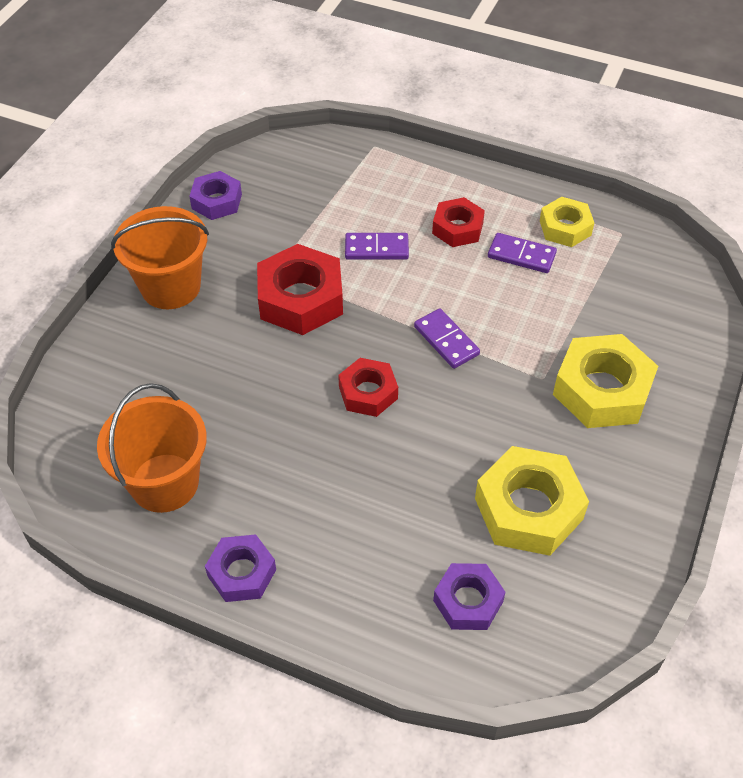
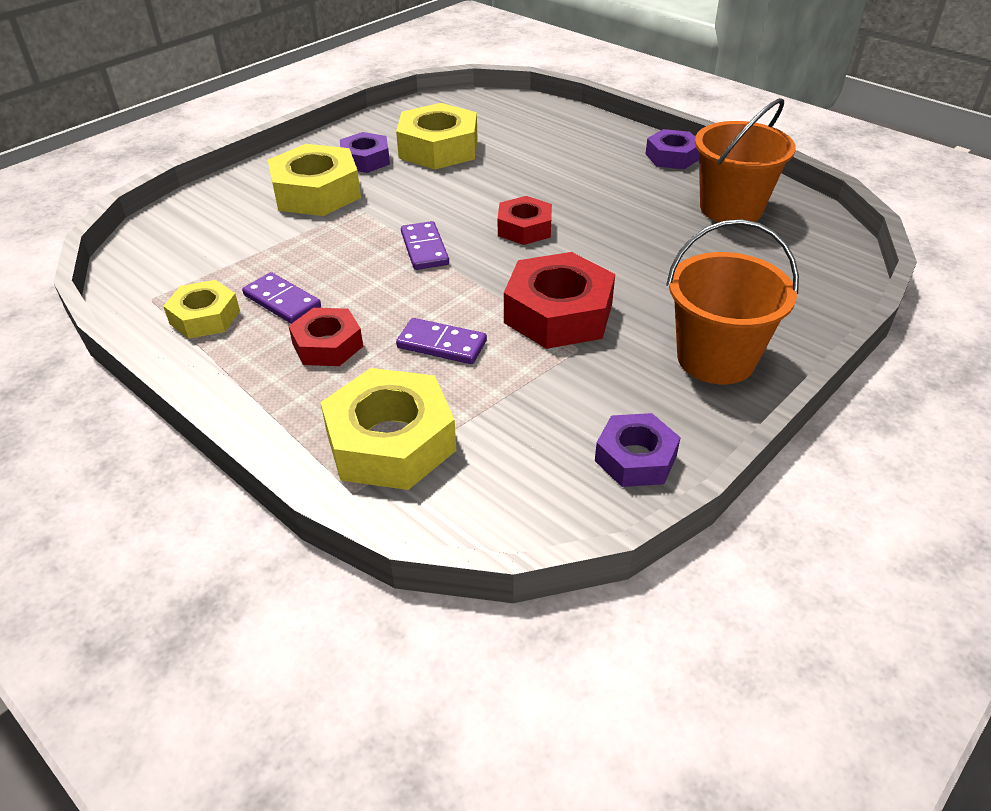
camera: 160 degrees left, 10 degrees down
(370, 176) = (391, 441): none -> yellow nut
(468, 601) = (513, 122): purple nut -> purple nut (365, 160)

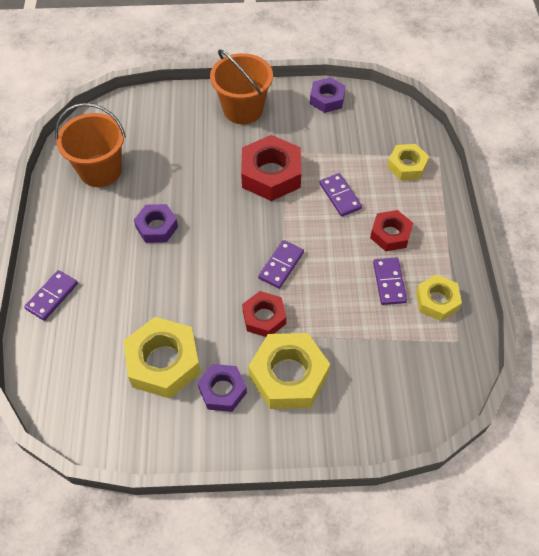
camera: 135 degrees left, 15 degrees up
(391, 441) = (406, 166): yellow nut -> yellow nut, size x0.60
(524, 228) = (214, 239): red nut -> red nut (264, 317)
(591, 130) = (52, 296): none -> purple domino
(672, 157) = (56, 231): purple nut -> purple nut (157, 227)

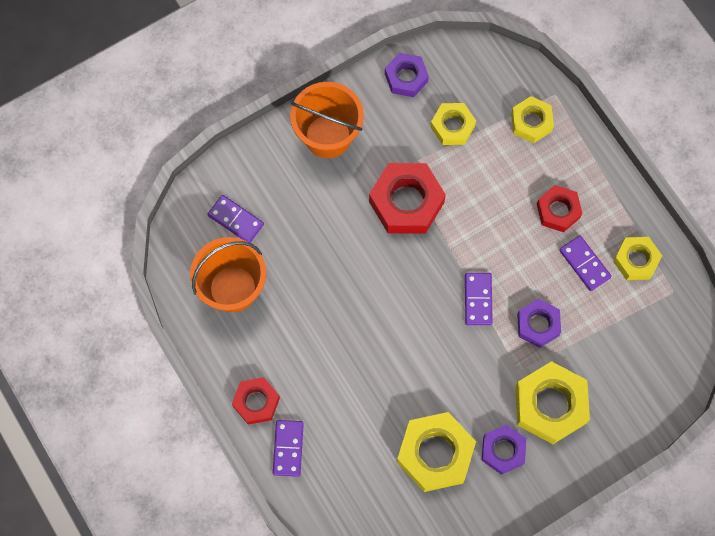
camera: 30 degrees left, 15 degrees up
(157, 227) = (335, 322): purple nut -> purple nut (538, 325)
(264, 317) = (495, 361): red nut -> red nut (256, 402)
(340, 196) = (487, 192): purple domino -> purple domino (235, 220)
(341, 142) = (452, 126): none -> yellow nut

